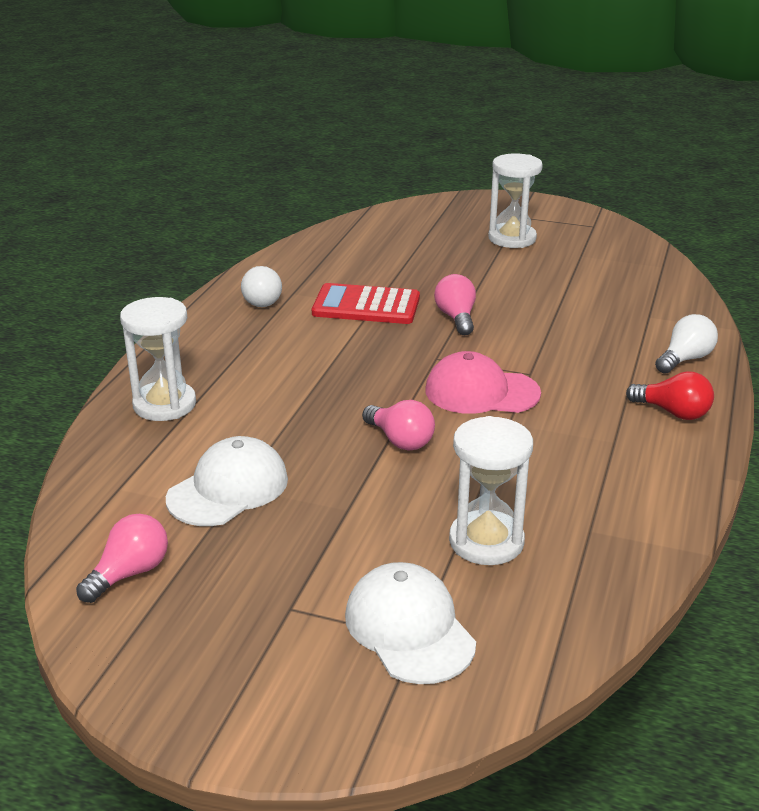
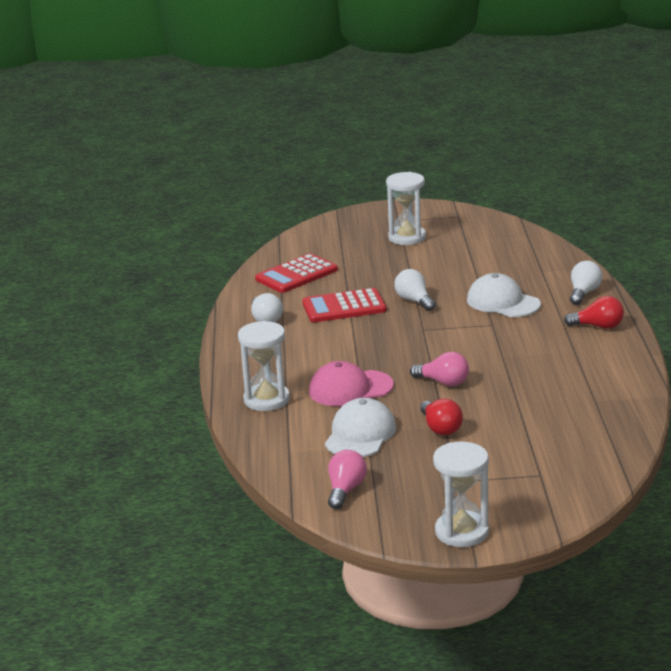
camera: 20 degrees left, 5 degrees down
(339, 511) = (440, 428): none -> red light bulb
(348, 254) = (296, 275): none -> red calculator
(409, 628) = (532, 471): white cap -> white cap (503, 302)
(456, 318) = (414, 301): pink light bulb -> white light bulb
(481, 392) = (470, 342): pink cap -> pink cap (350, 388)
(486, 541) = (541, 421): white hourglass -> white hourglass (462, 532)

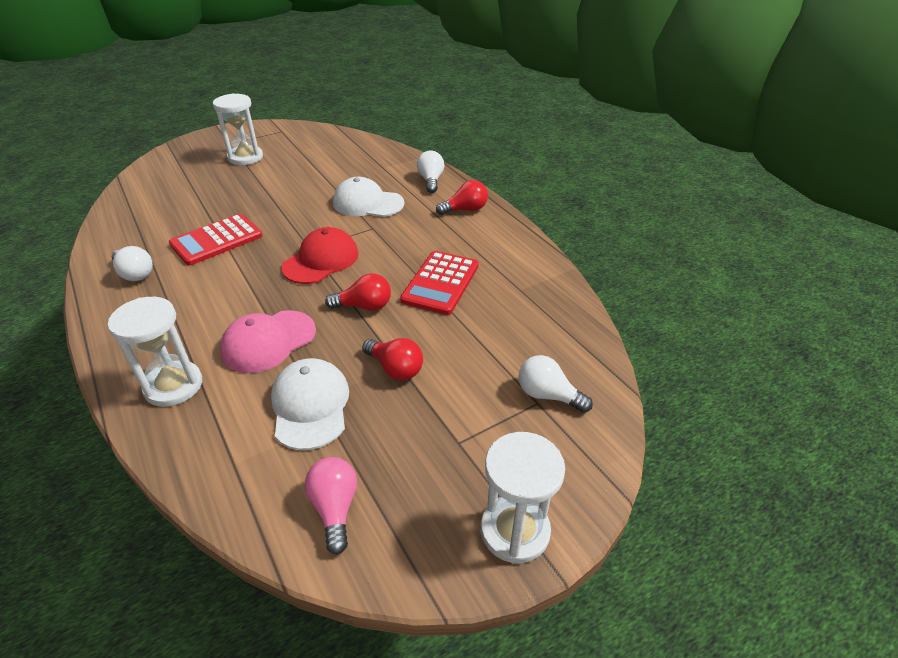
camera: 30 degrees left, 15 degrees up
(296, 275) = (151, 214): red calculator -> red calculator (440, 283)
(414, 301) = (285, 219): white light bulb -> white light bulb (548, 395)
(427, 341) = (321, 260): none -> red cap
(443, 382) = (364, 306): pink light bulb -> red light bulb

